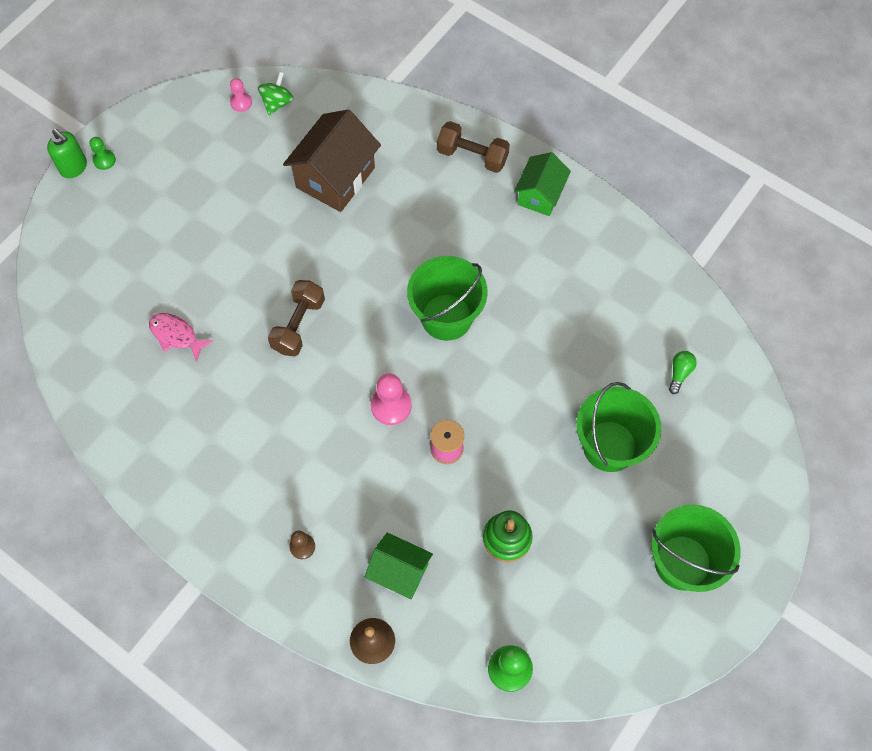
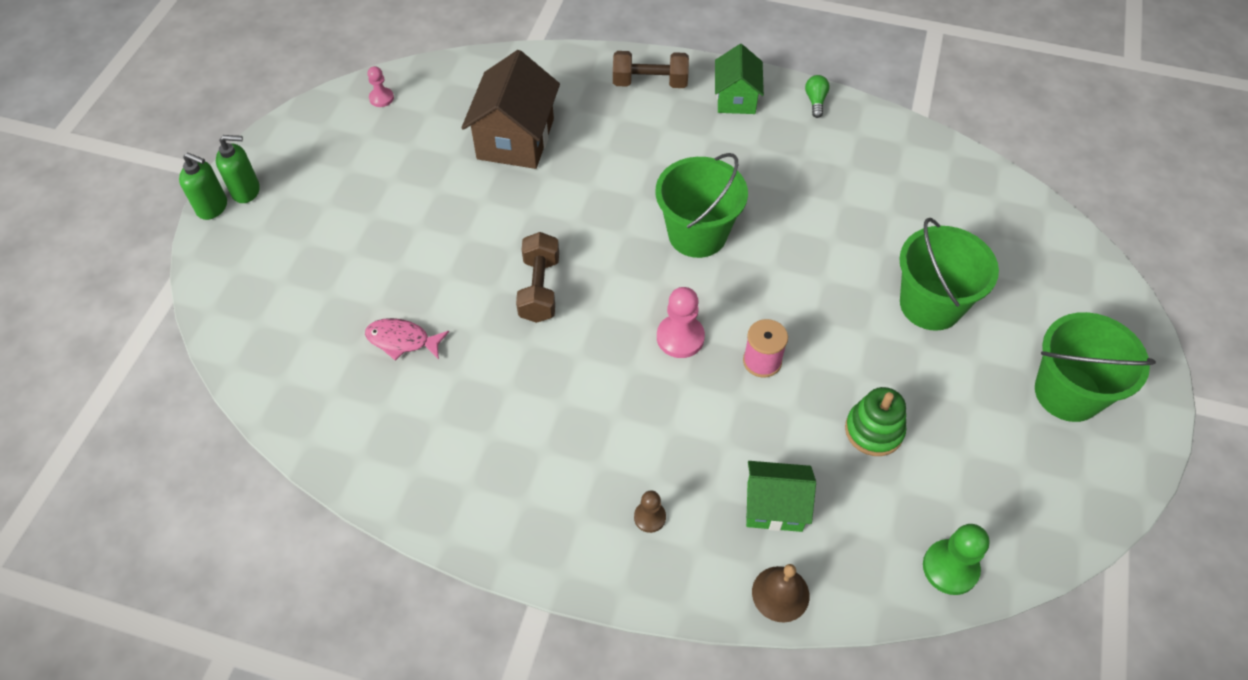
camera: 20 degrees left, 10 degrees down
(104, 160) = (246, 191): green pawn -> green soap dispenser
(277, 103) = (421, 88): green spinning top -> none
(679, 373) = (961, 216): green light bulb -> green light bulb (815, 101)

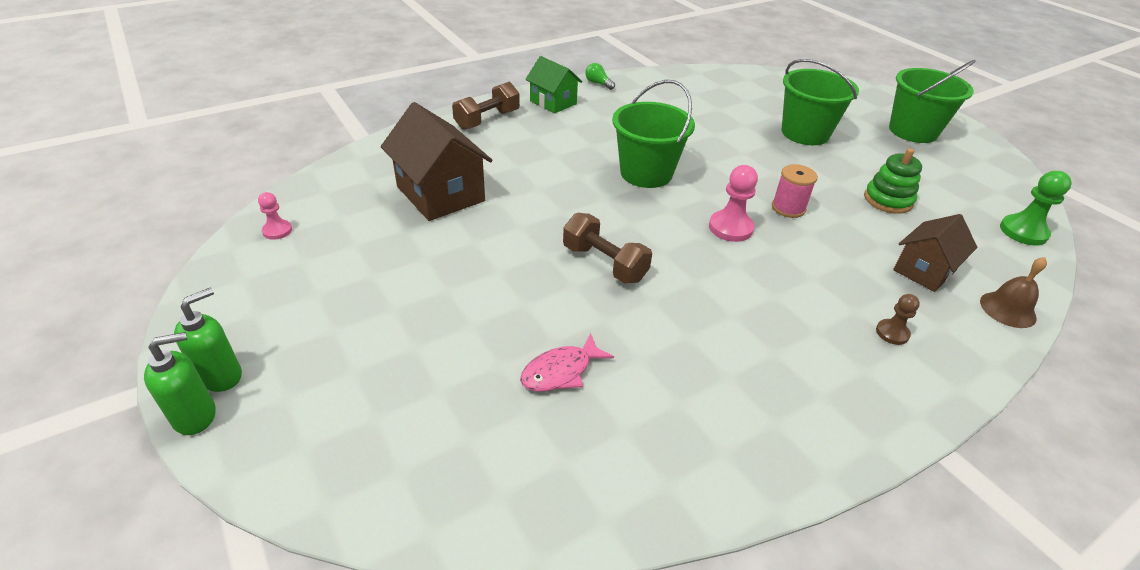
camera: 50 degrees left, 15 degrees down
(774, 506) = (924, 270): green house -> brown house

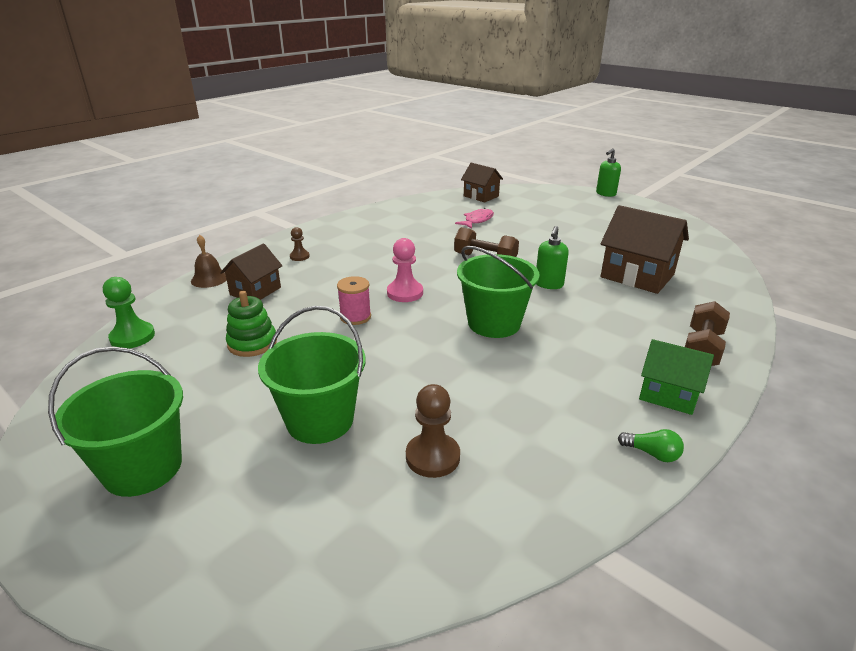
camera: 165 degrees right, 10 degrees down
(221, 376) = (615, 201): green soap dispenser -> green soap dispenser (549, 284)
(277, 231) = (695, 241): pink pawn -> none
(489, 489) = (481, 196): none -> brown house
(729, 104) = (432, 457): none -> brown pawn

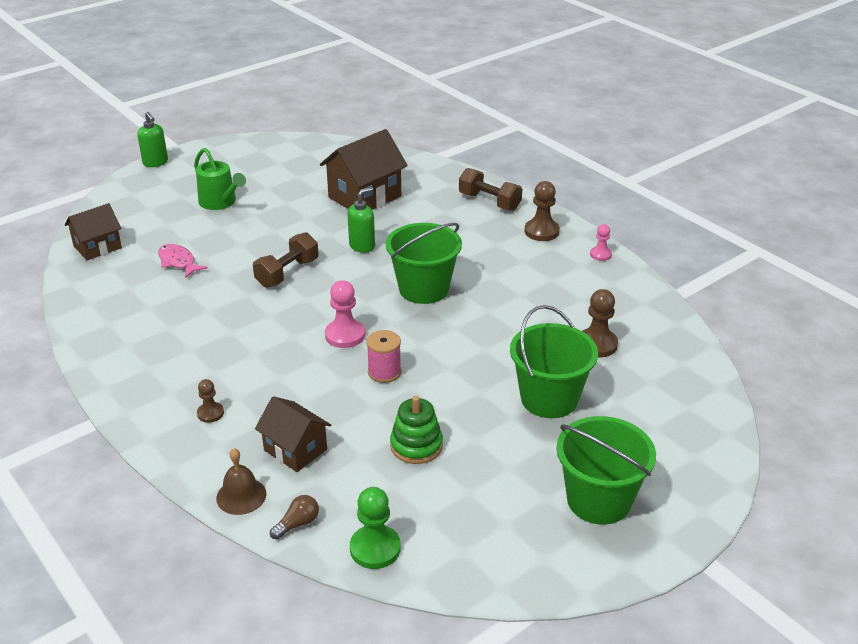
camera: 80 degrees left, 5 degrees up
(173, 302) = (297, 524): none -> brown light bulb
(549, 284) = (362, 246): green soap dispenser -> green soap dispenser turned 75 degrees counterclockwise
(570, 221) = (220, 202): none -> green watering can
(652, 453) = (600, 254): green light bulb -> pink pawn
(668, 394) = (541, 231): green house -> brown pawn

